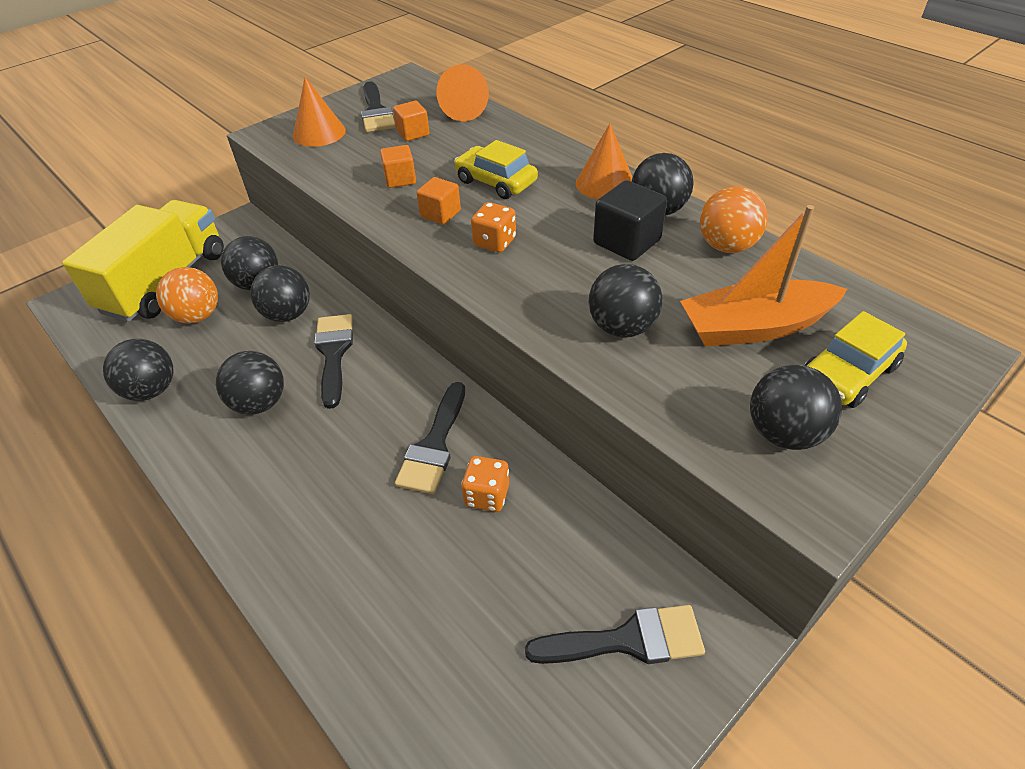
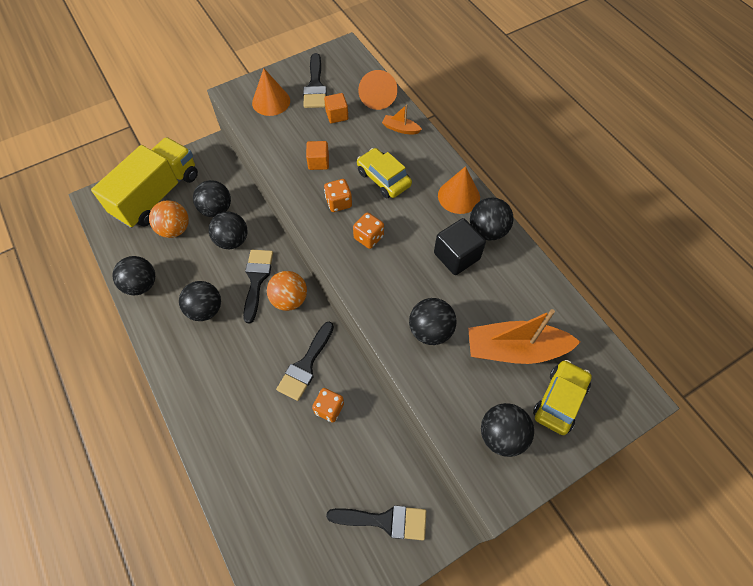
camera: 10 degrees right, 15 degrees up
(440, 214) = (338, 202): orange cube -> orange dice
(503, 133) = (400, 129): none -> orange boat
(726, 246) = (522, 275): orange ball -> orange ball (289, 299)
(848, 373) = (559, 400): yellow car -> yellow car turned 150 degrees clockwise

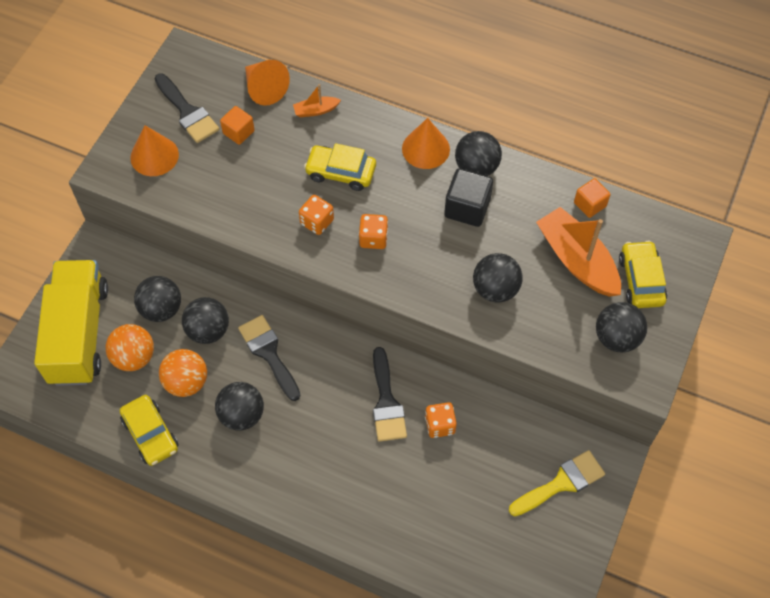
camera: 35 degrees left, 0 degrees up
(141, 284) = (150, 434): black ball -> yellow car
(289, 299) = (319, 351): orange ball -> orange ball (186, 382)
(318, 162) = (262, 193): orange cube -> orange cube (590, 204)
(385, 520) = (561, 483): black brush -> yellow brush
(515, 349) = (577, 260): orange boat -> orange boat turned 90 degrees clockwise

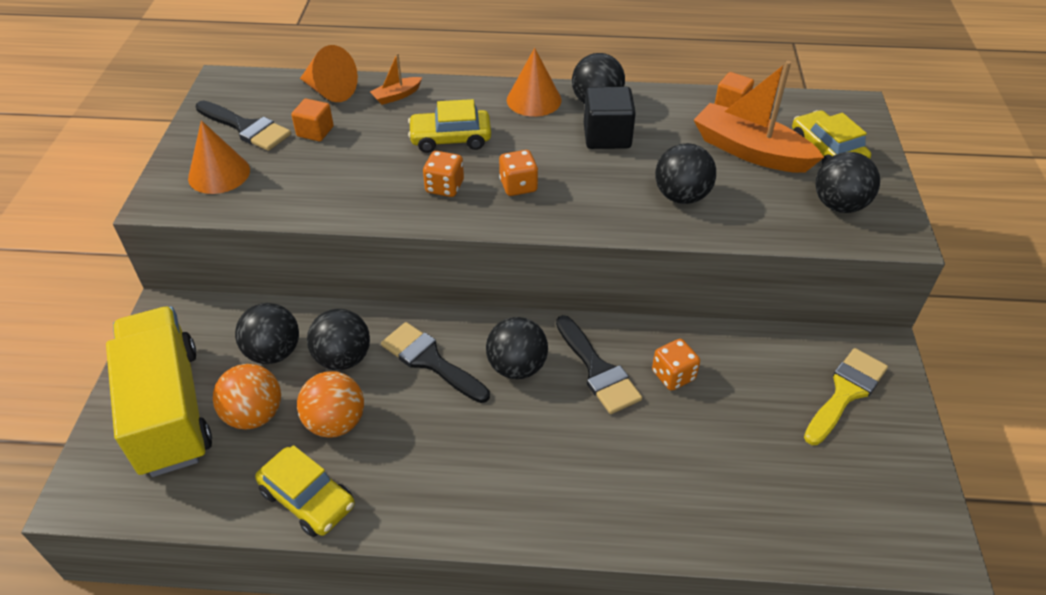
camera: 20 degrees left, 15 degrees down
(242, 415) = (424, 438): black ball -> black ball (517, 367)

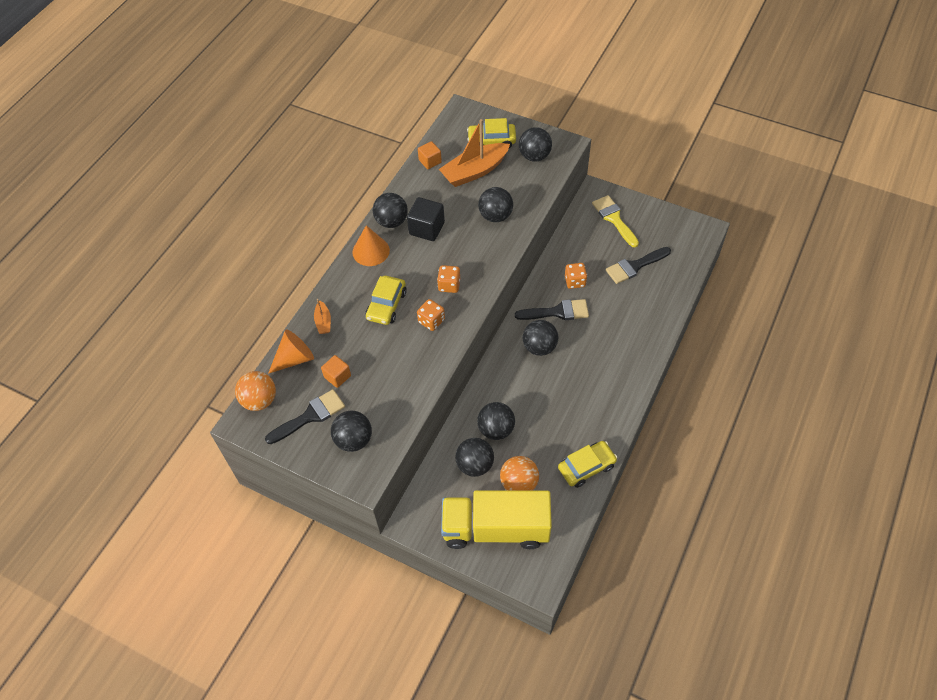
camera: 65 degrees left, 10 degrees up
(219, 174) = (354, 440): orange cone -> black ball
(336, 422) = (541, 443): orange ball -> orange ball (259, 400)
(430, 361) = (517, 386): black brush -> black brush (635, 266)

